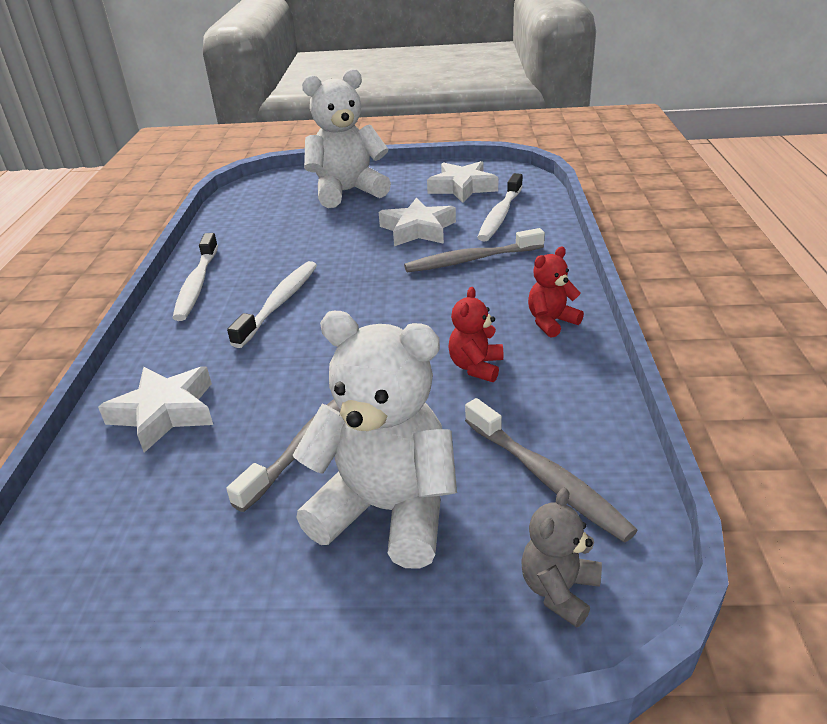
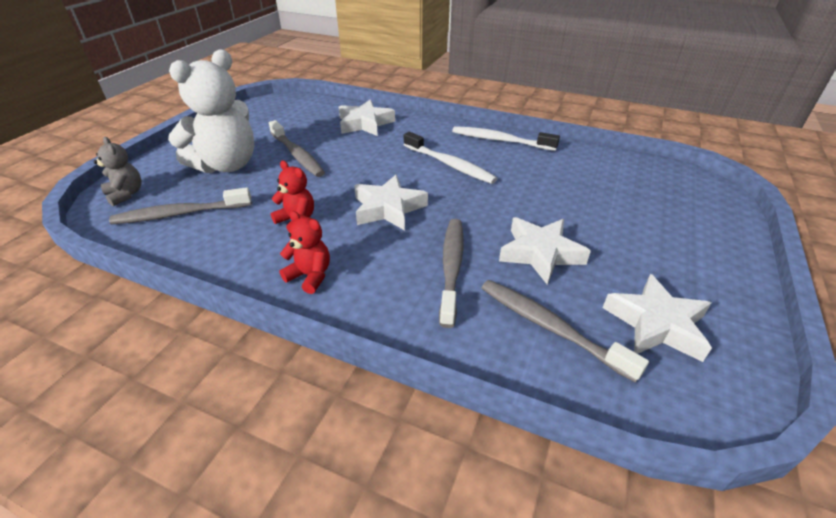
camera: 110 degrees right, 5 degrees up
(347, 192) = (664, 231): white teddy bear -> none
(404, 315) = (388, 208): none -> white star
(500, 215) = (550, 327): white toothbrush -> grey toothbrush
(551, 322) = (310, 276): red teddy bear -> red teddy bear turned 45 degrees counterclockwise

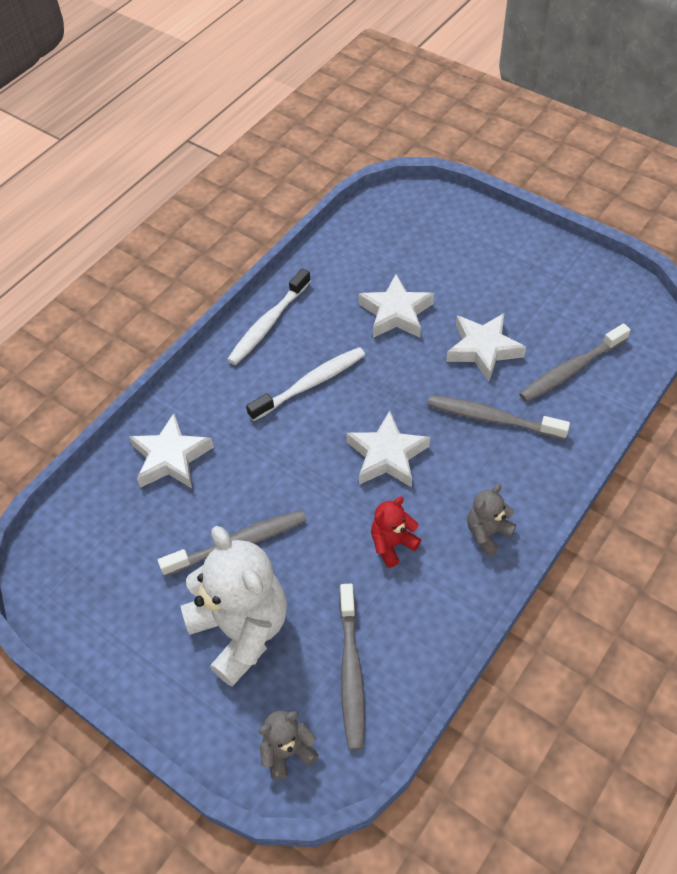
camera: 75 degrees left, 15 degrees up
(310, 276) = (487, 533): red teddy bear -> grey teddy bear
(656, 324) = (574, 306): white star -> white star (396, 313)

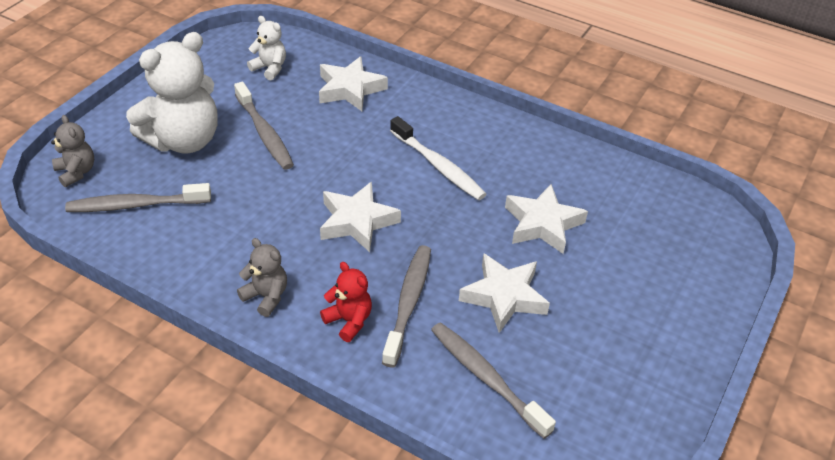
camera: 80 degrees right, 10 degrees down
(114, 541) = (270, 68): none -> white teddy bear
(268, 323) = (509, 134): white toothbrush -> none
(392, 544) = (257, 227): red teddy bear -> red teddy bear (349, 321)

